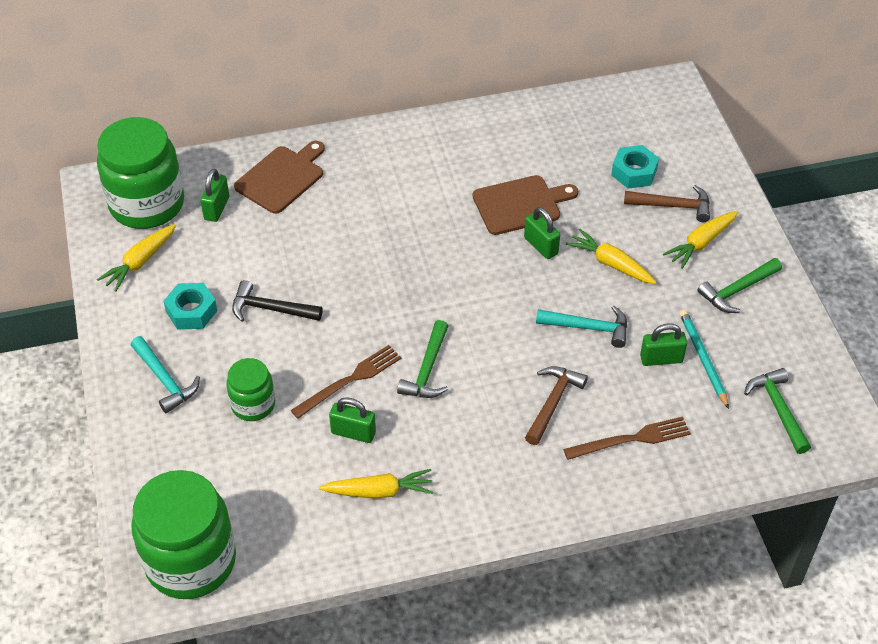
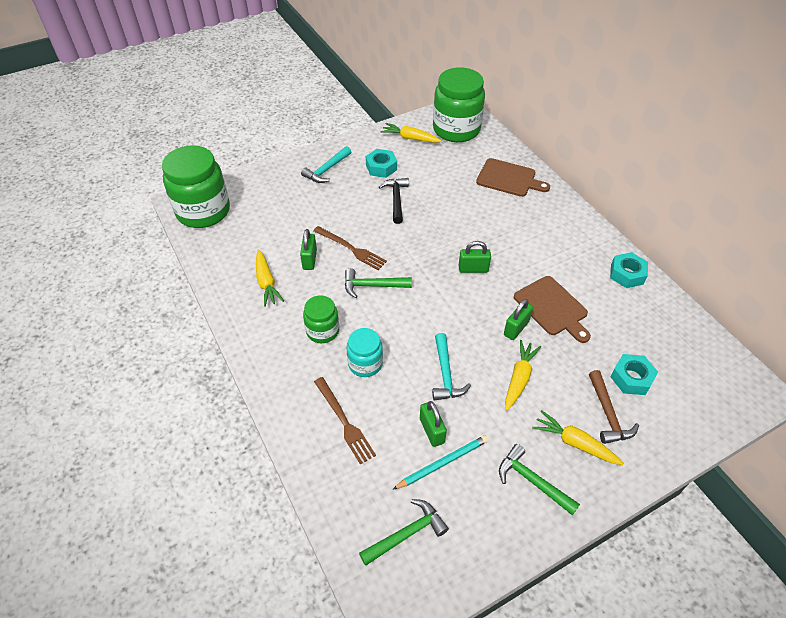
camera: 75 degrees right, 0 degrees up
(216, 208) = (467, 157): green padlock -> green padlock (473, 269)
(253, 404) = (319, 210): green jar -> green jar (322, 331)
(491, 124) = (627, 274): none -> turquoise nut
(553, 402) = (365, 364): brown hammer -> turquoise jar

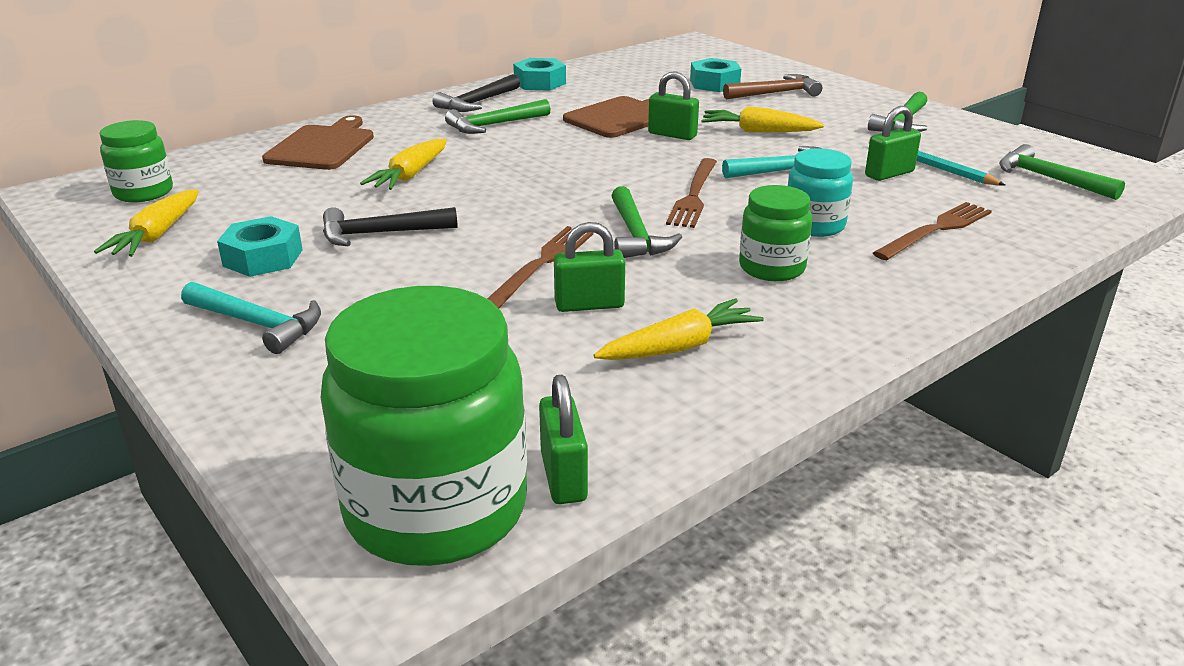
camera: 100 degrees left, 20 degrees down
(416, 319) = (694, 195): none -> brown fork
(456, 129) = (143, 192): green jar -> green jar, size x0.53
(473, 269) = (562, 163): green padlock -> green padlock (563, 476)
(539, 245) = (494, 125): none -> green hammer
(574, 443) = (830, 106): yellow carrot -> yellow carrot (410, 175)
(582, 240) = (477, 103): none -> black hammer

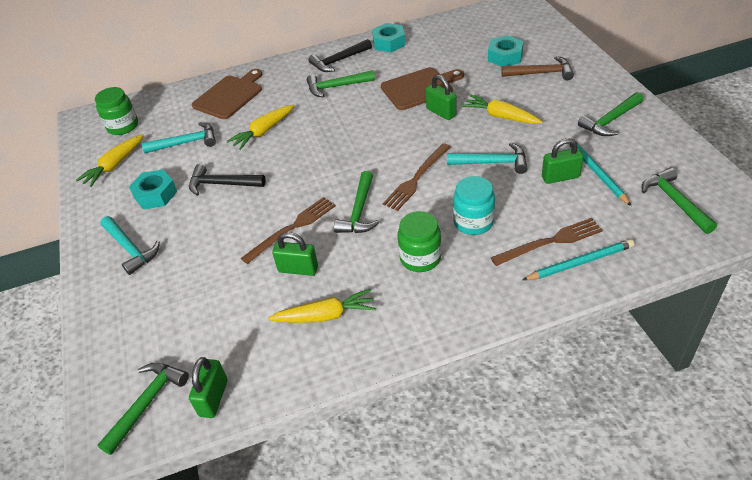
camera: 25 degrees right, 15 degrees up
(280, 198) = (186, 143): none -> turquoise hammer
(436, 509) = (147, 403): green jar -> green hammer
(993, 243) = (580, 262): none -> turquoise pencil

